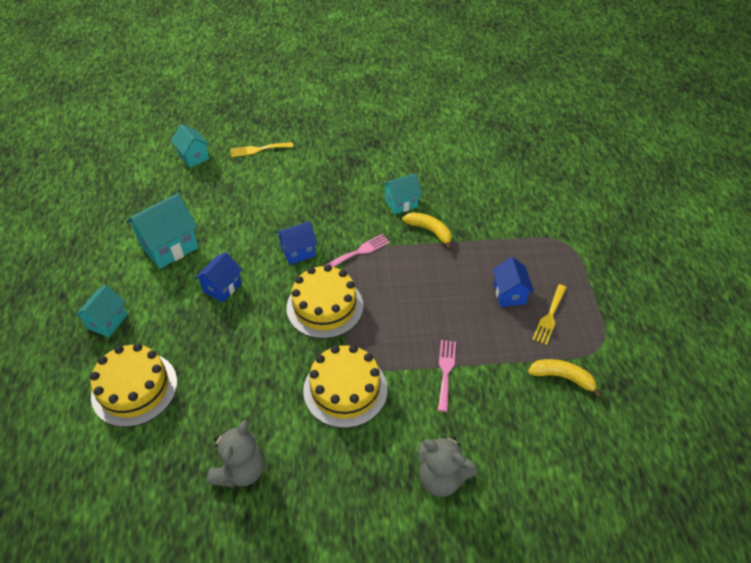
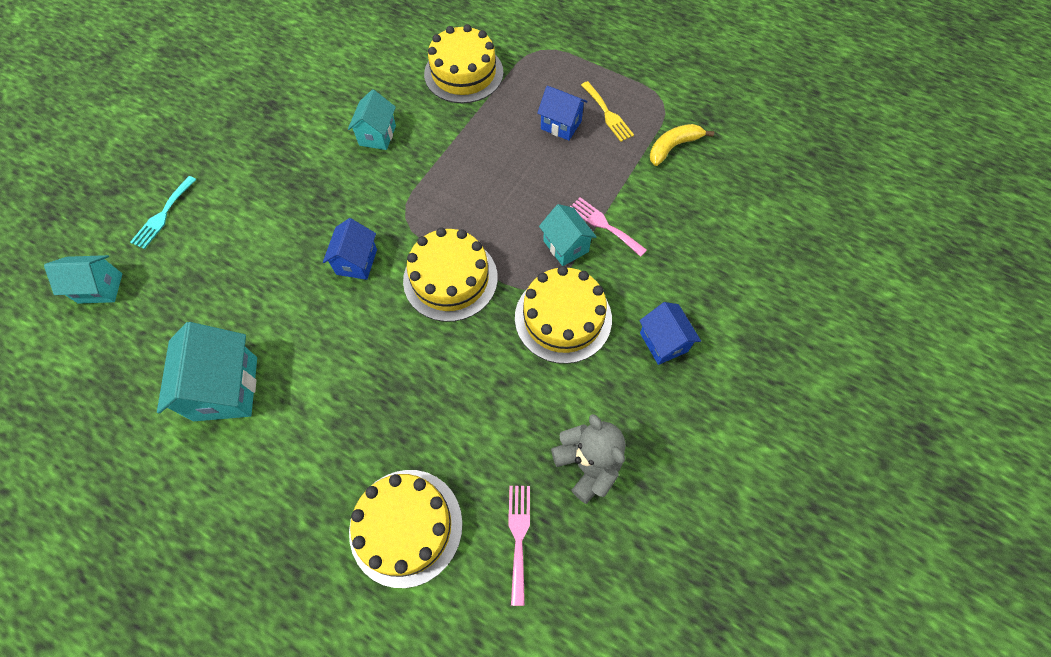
camera: 55 degrees left, 15 degrees up
(107, 322) = (281, 515): turquoise house -> turquoise house (566, 246)
(222, 287) = (340, 362): blue house -> blue house (663, 342)
(258, 149) = (163, 215): yellow fork -> turquoise fork
(360, 251) = (407, 207): pink fork -> pink fork (519, 536)
(430, 231) = (435, 135): yellow banana -> none
(441, 478) = (707, 296): grey teddy bear -> none
(497, 214) = (463, 73): none -> yellow cake

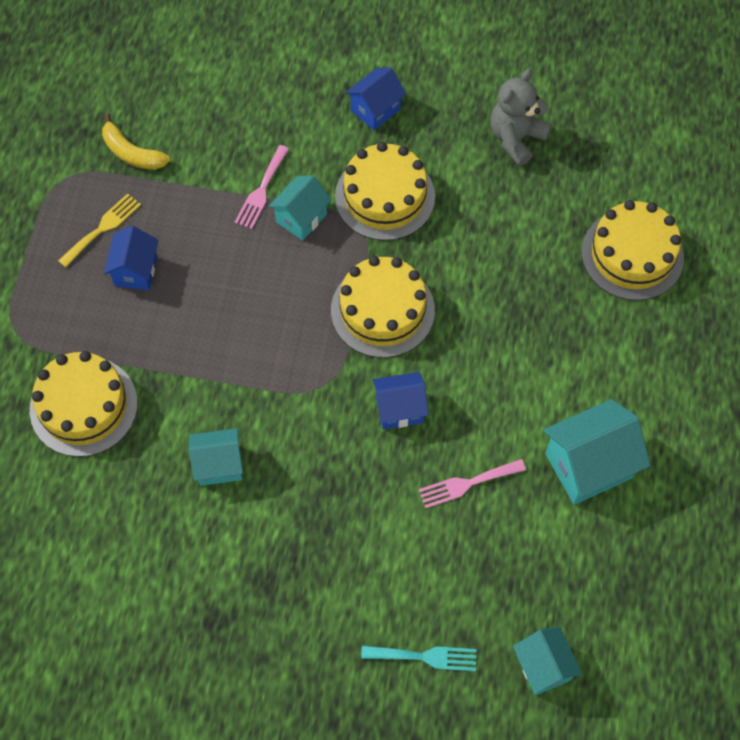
camera: 110 degrees left, 0 degrees up
(519, 536) = (598, 170): pink fork -> pink fork (467, 484)

